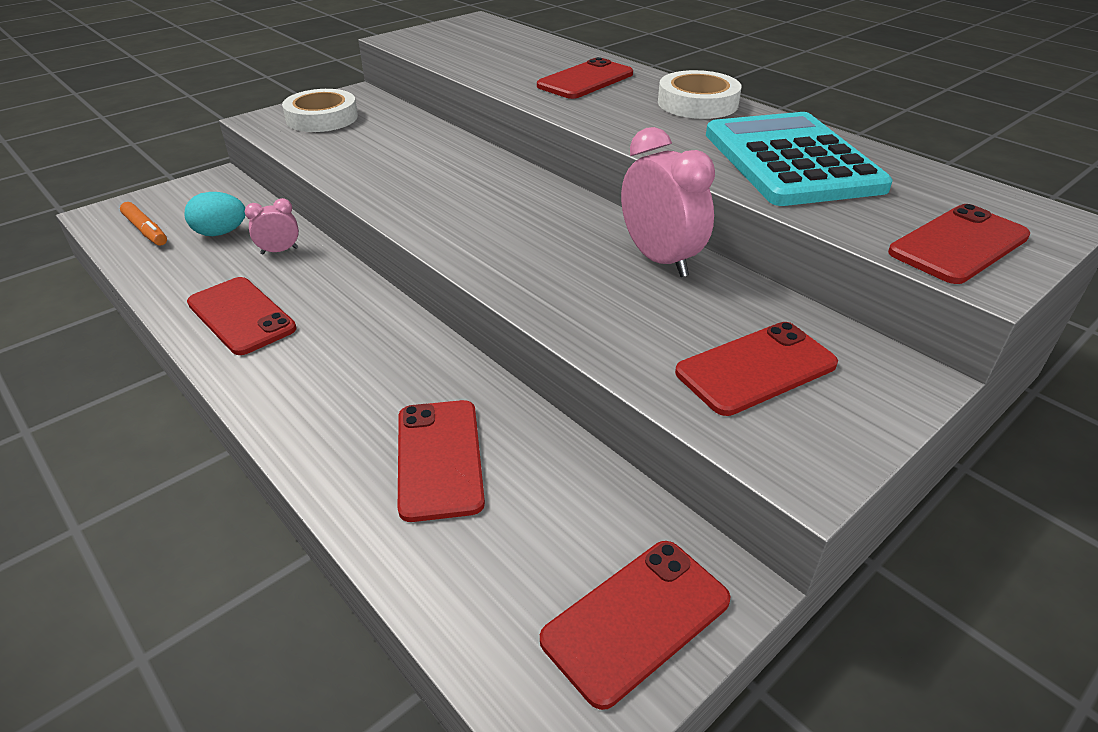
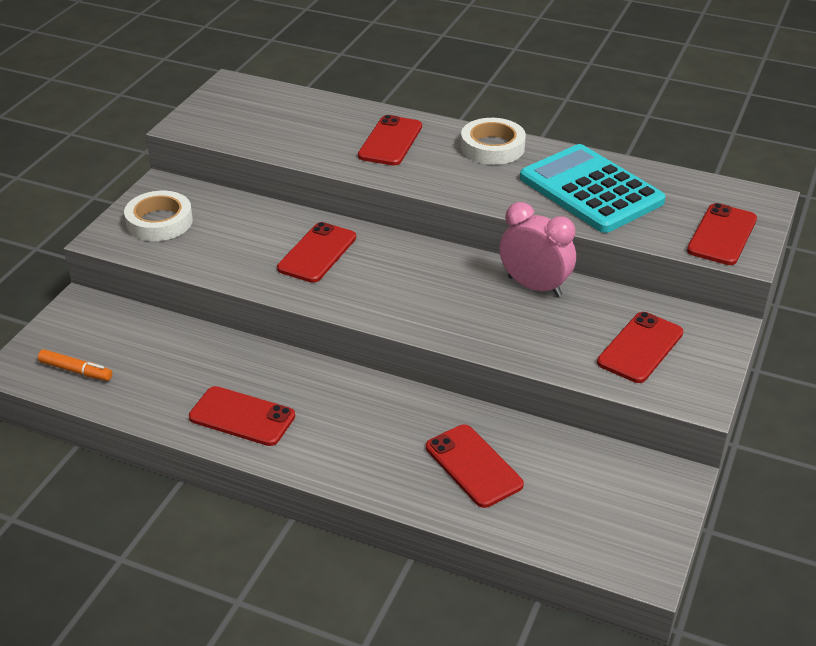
camera: 25 degrees left, 0 degrees up
(221, 233) = (145, 354): turquoise egg -> none
(279, 251) = (213, 355): pink clock -> none
(636, 619) = (645, 510): red phone -> red phone (317, 253)

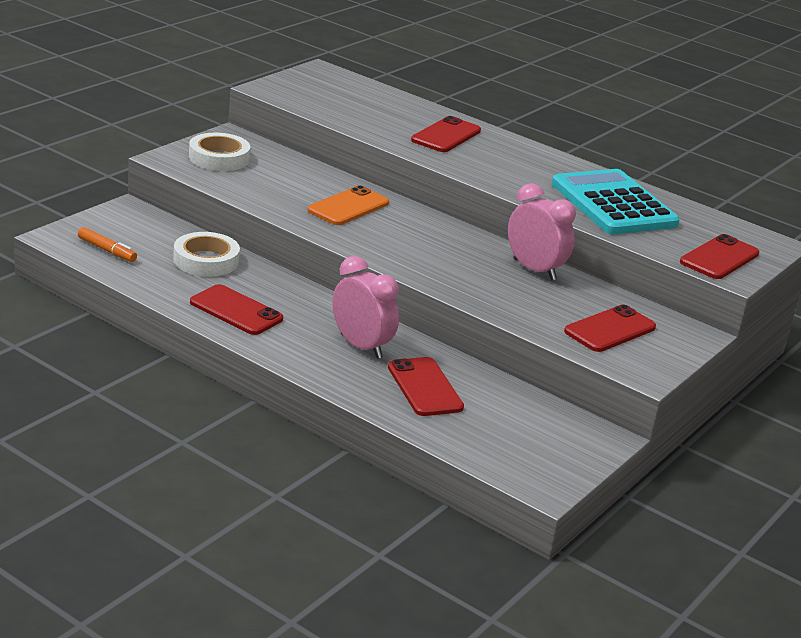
camera: 10 degrees right, 10 degrees down
(317, 253) = (348, 207): red phone -> orange phone
(388, 428) = (361, 346): none -> pink clock
(492, 147) = (538, 158): white tape -> white tape (206, 260)

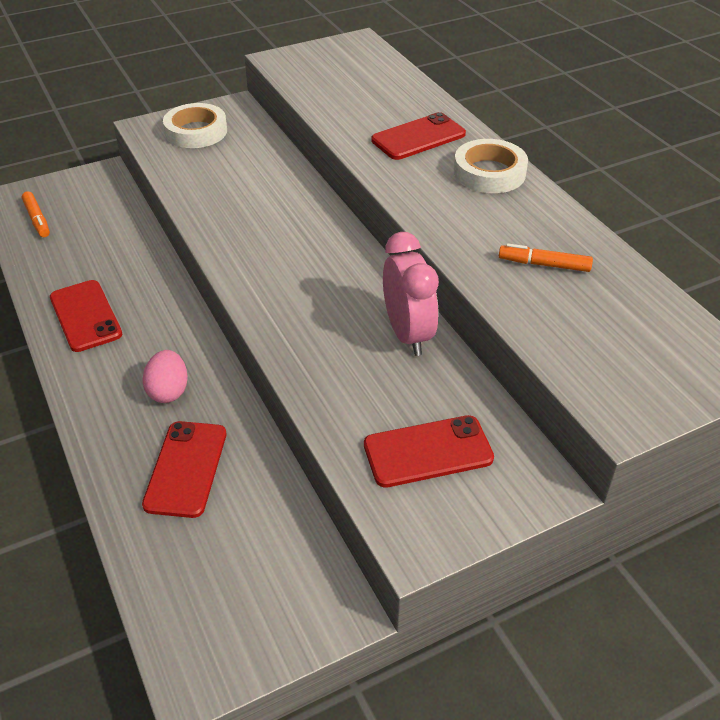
camera: 30 degrees right, 15 degrees up
(206, 260) = (115, 246): white tape -> white tape (489, 172)
(348, 207) = (270, 210): orange phone -> none
(361, 346) = (168, 391): pink clock -> pink egg
(613, 204) = (544, 264): turquoise calculator -> orange marker
(719, 258) = (626, 381): red phone -> none

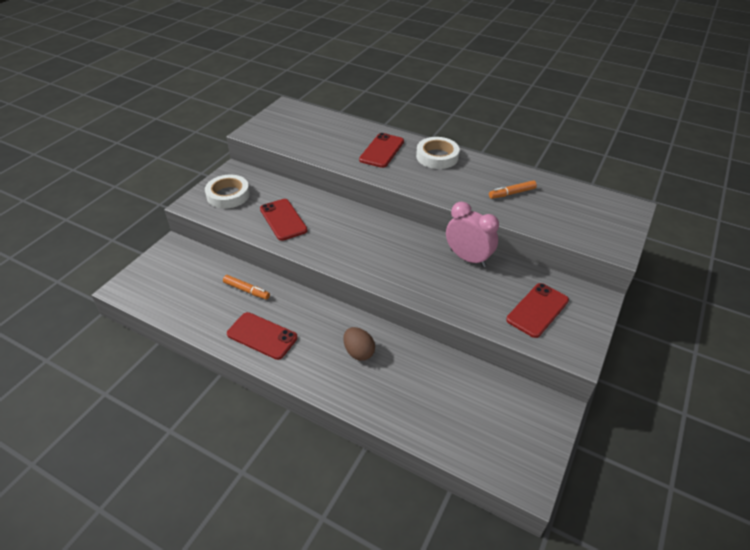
camera: 35 degrees left, 0 degrees up
(37, 219) = (160, 293): orange marker -> orange marker (246, 290)
(168, 391) = (359, 352): pink egg -> brown egg
(186, 468) = (413, 387): red phone -> red phone (283, 220)

